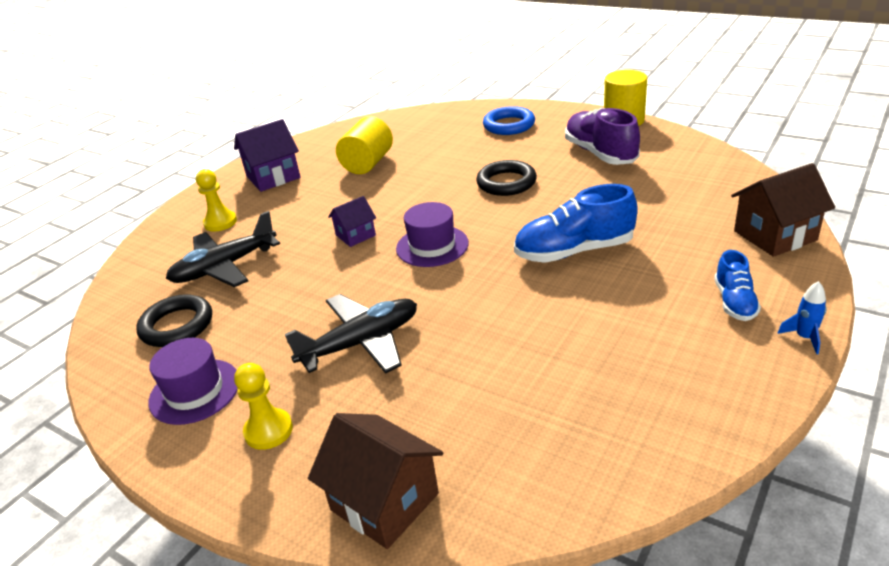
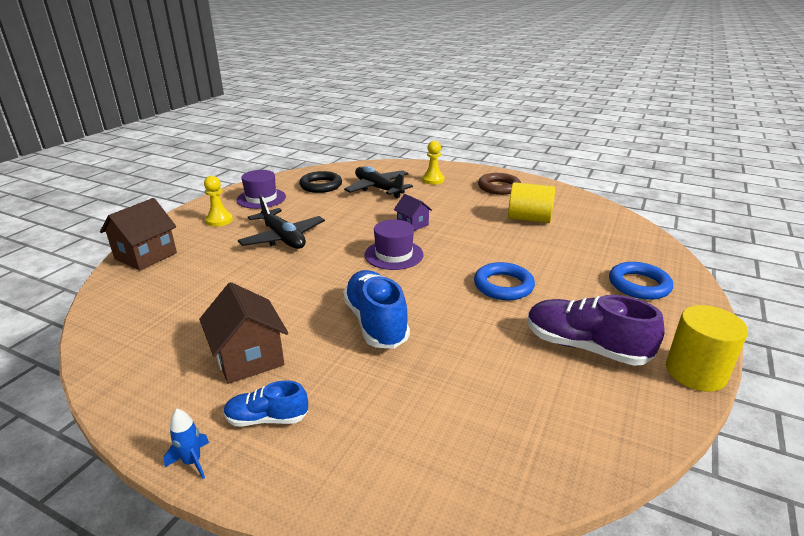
camera: 80 degrees right, 5 degrees down
(273, 177) = (499, 187): purple house -> brown ring
(506, 183) = (503, 285): black ring -> blue ring
(600, 153) = (585, 347): purple shoe -> purple shoe turned 120 degrees counterclockwise
(775, 235) = (388, 479): brown house -> brown house (249, 358)

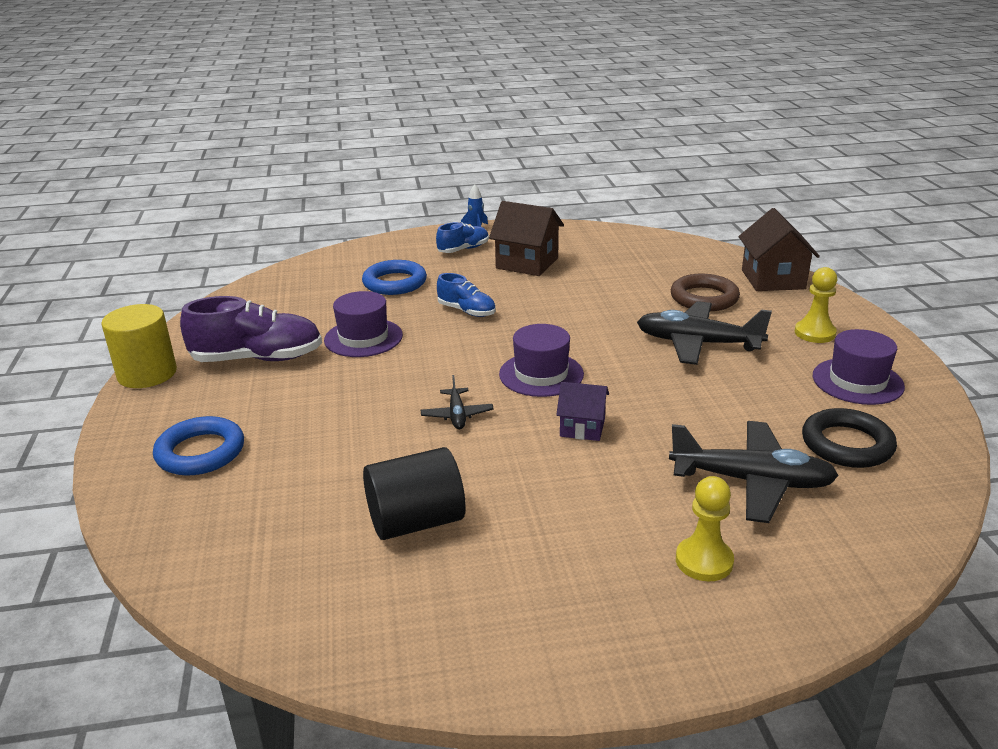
camera: 145 degrees right, 0 degrees up
(376, 322) = (466, 311): blue shoe -> blue shoe, size x0.57
(468, 251) = (457, 415): none -> black plane
(483, 331) = (363, 338): none -> purple hat
(499, 187) = (548, 604): brown ring -> brown ring (704, 298)
(503, 285) = (375, 387): blue ring -> blue ring (395, 283)
(529, 219) = (416, 522): yellow cylinder -> black cylinder

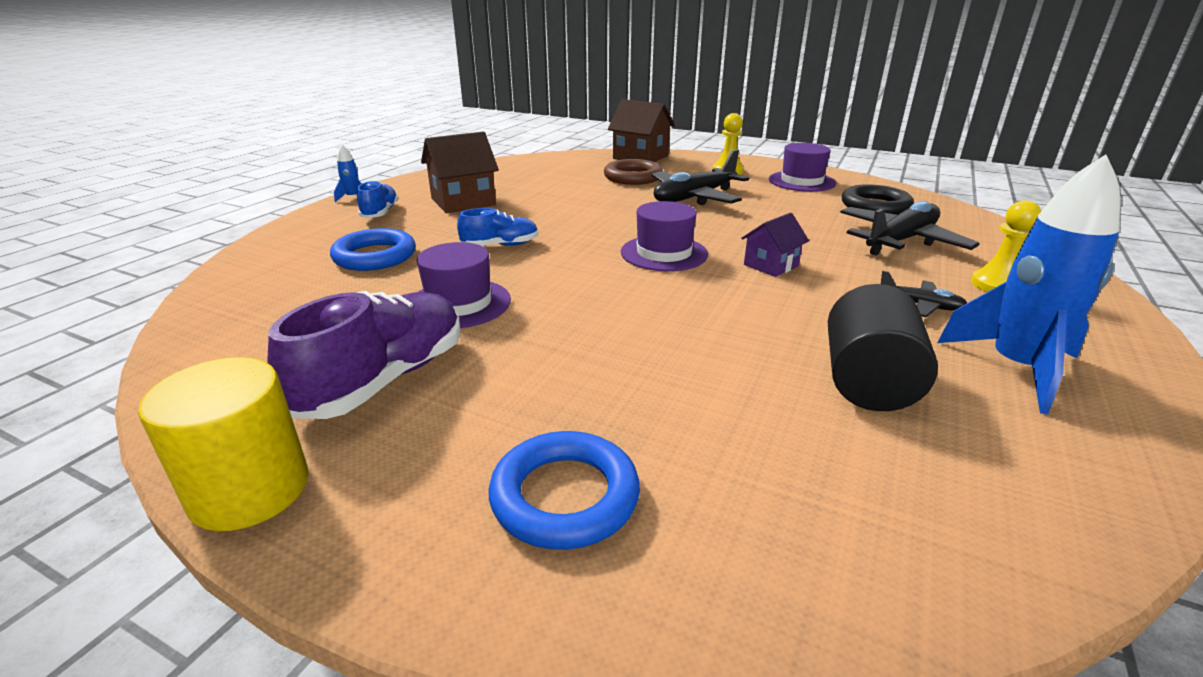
camera: 55 degrees left, 0 degrees up
(457, 415) = (687, 305): black plane -> black plane (920, 305)
(515, 592) = (1016, 368): none -> blue rocket

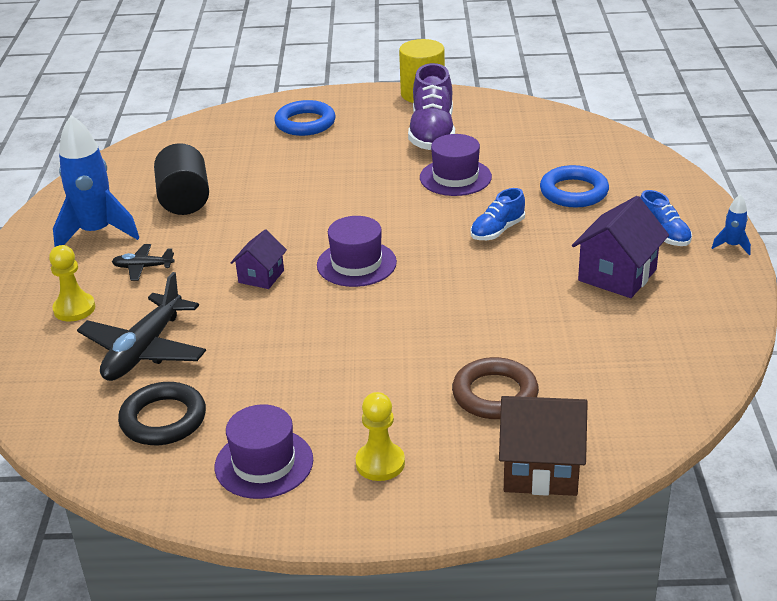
camera: 155 degrees right, 5 degrees up
(463, 202) = (617, 275): brown house -> purple house
(694, 197) = (384, 367): black plane -> none

